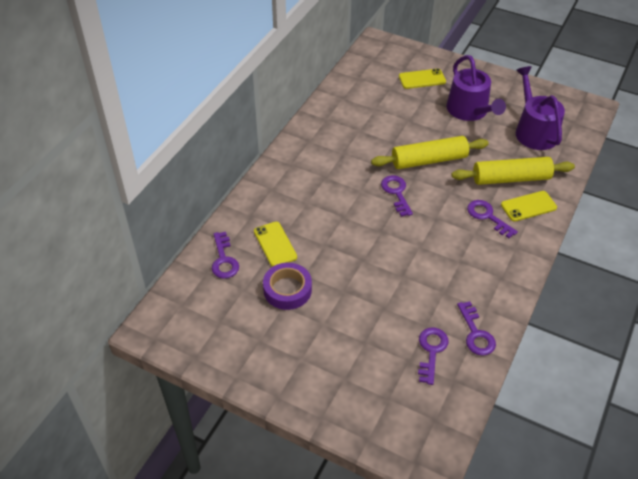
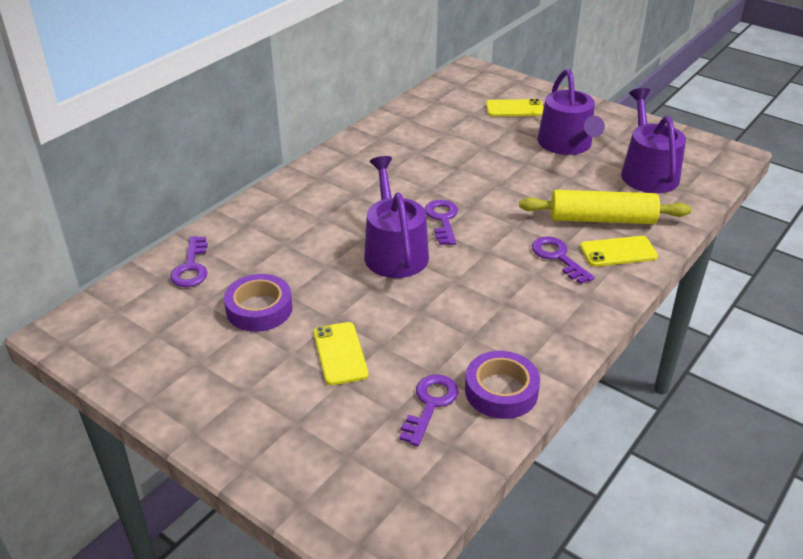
camera: 10 degrees right, 10 degrees down
(275, 244) = (264, 257): yellow phone -> yellow phone (340, 353)
(369, 226) = (394, 251): none -> purple watering can
(429, 160) = (497, 190): yellow rolling pin -> none
(476, 333) = (501, 391): purple key -> purple tape

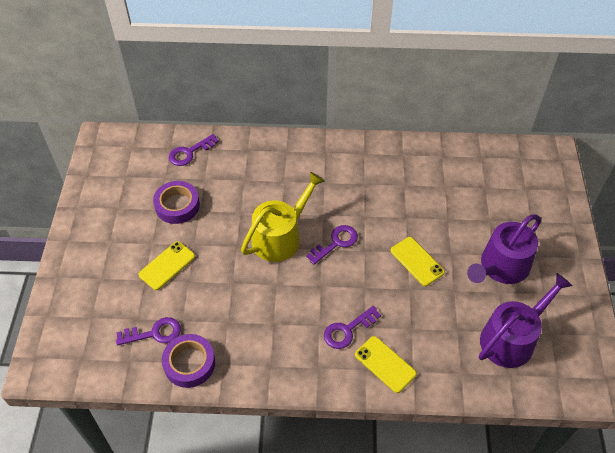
camera: 55 degrees right, 15 degrees up
(394, 251) = (280, 236): purple watering can -> yellow watering can
(514, 109) = (521, 209): yellow phone -> yellow phone (417, 261)
(558, 257) = (347, 330): purple key -> purple key turned 150 degrees counterclockwise
(602, 219) = (418, 336): yellow rolling pin -> none

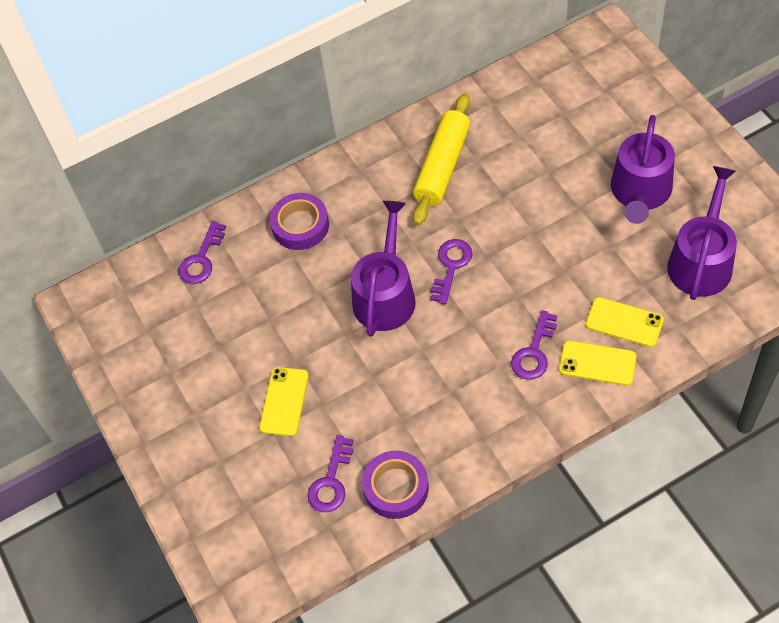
camera: 25 degrees left, 5 degrees up
(154, 333) = (331, 481): purple key -> purple key turned 150 degrees clockwise
(177, 205) = (239, 328): purple tape -> purple tape (300, 225)
(280, 236) = (385, 295): yellow watering can -> purple watering can
(379, 177) = (442, 166): none -> yellow rolling pin
(417, 261) = (551, 236): yellow phone -> yellow phone (624, 322)

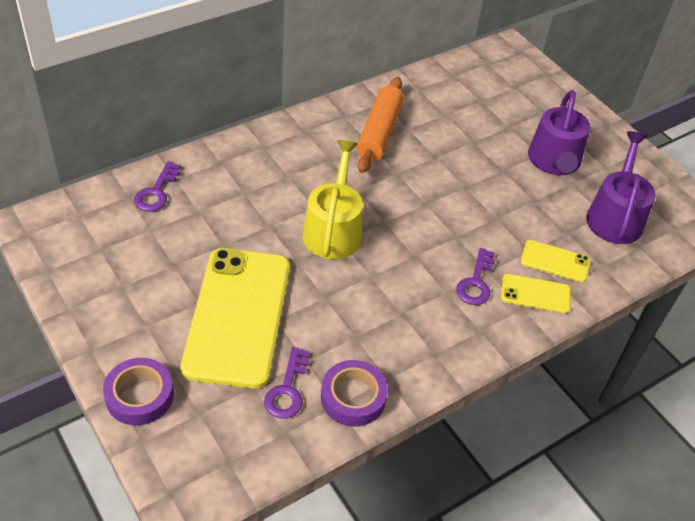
camera: 15 degrees left, 10 degrees down
(284, 401) = (238, 316): yellow phone -> yellow phone, size x2.25
(300, 225) = (251, 170): purple tape -> purple tape (139, 396)
(385, 295) = (333, 229): purple watering can -> yellow watering can
(442, 166) = (379, 132): yellow rolling pin -> orange rolling pin
(451, 266) = (393, 209): purple key -> none

